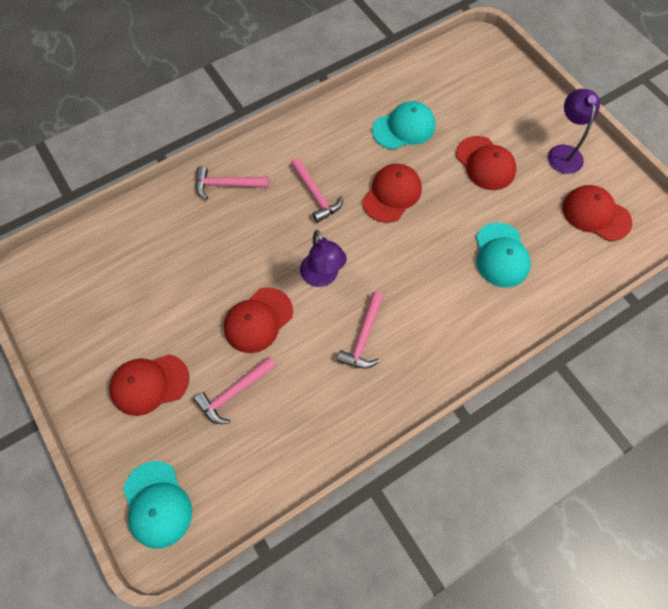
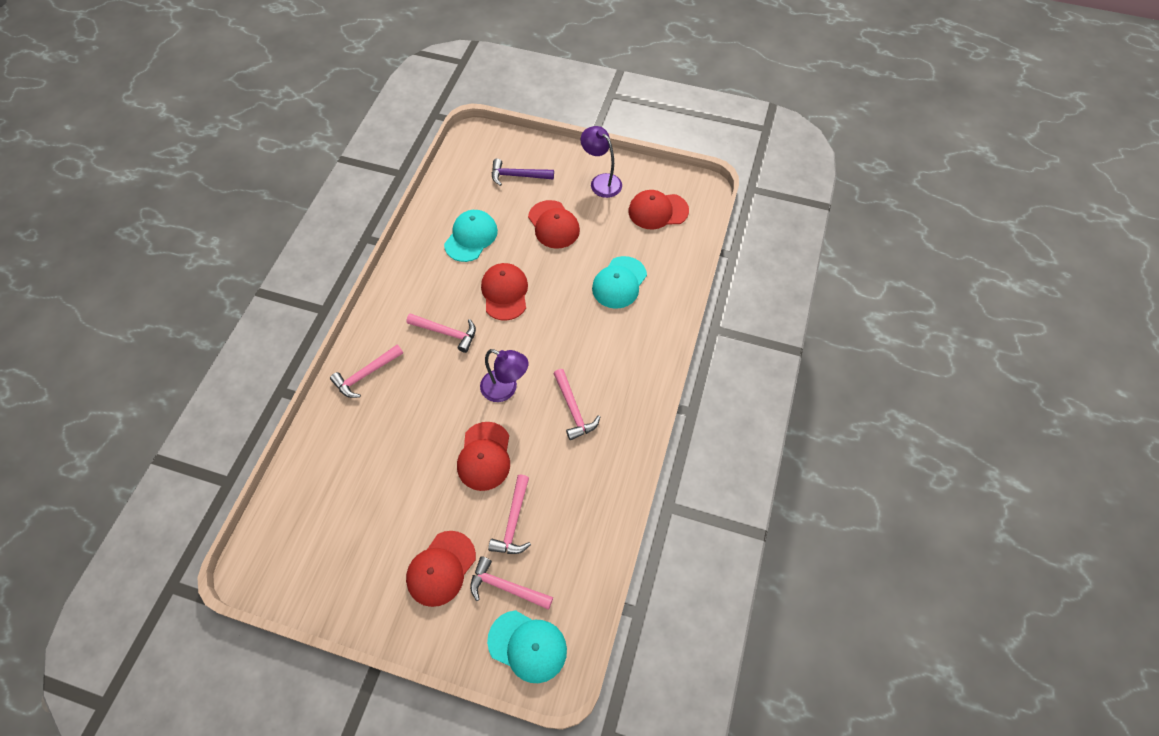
camera: 40 degrees left, 5 degrees down
(183, 441) = (506, 587): none -> pink hammer
(485, 163) = (553, 225): red cap -> red cap turned 45 degrees clockwise
(490, 100) = (518, 176): none -> purple hammer
(501, 255) = (619, 282): turquoise cap -> turquoise cap turned 75 degrees clockwise

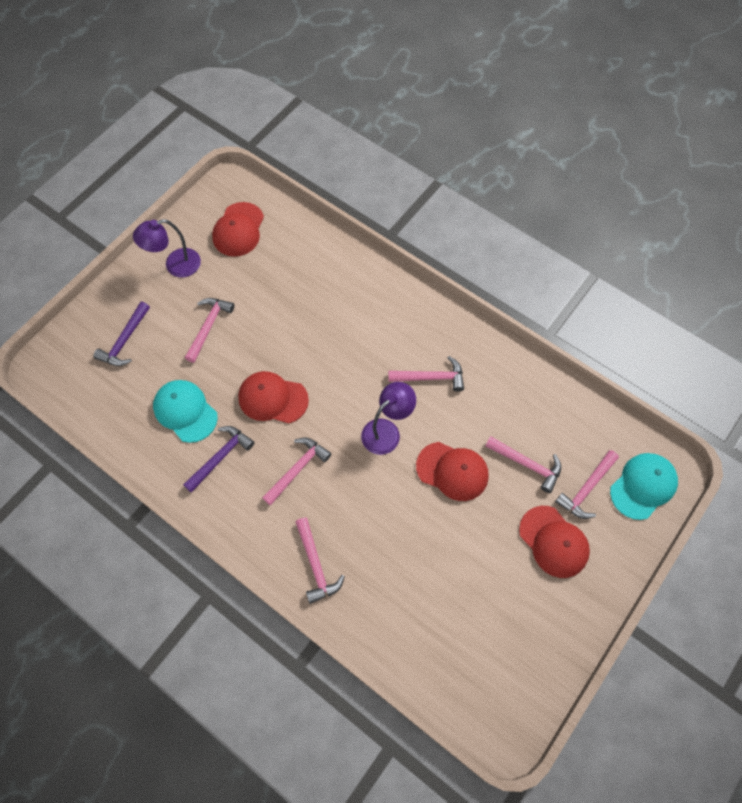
camera: 70 degrees left, 5 degrees up
(439, 275) = (220, 457): none -> purple hammer
(553, 225) = (208, 327): red cap -> pink hammer
(619, 282) = (307, 292): turquoise cap -> none

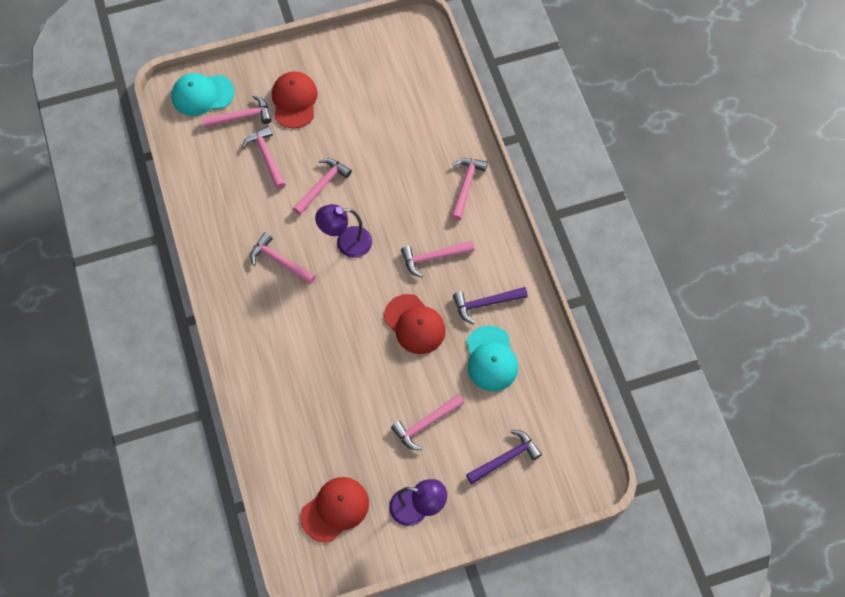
camera: 145 degrees left, 0 degrees up
(452, 471) = (322, 185): red cap -> pink hammer

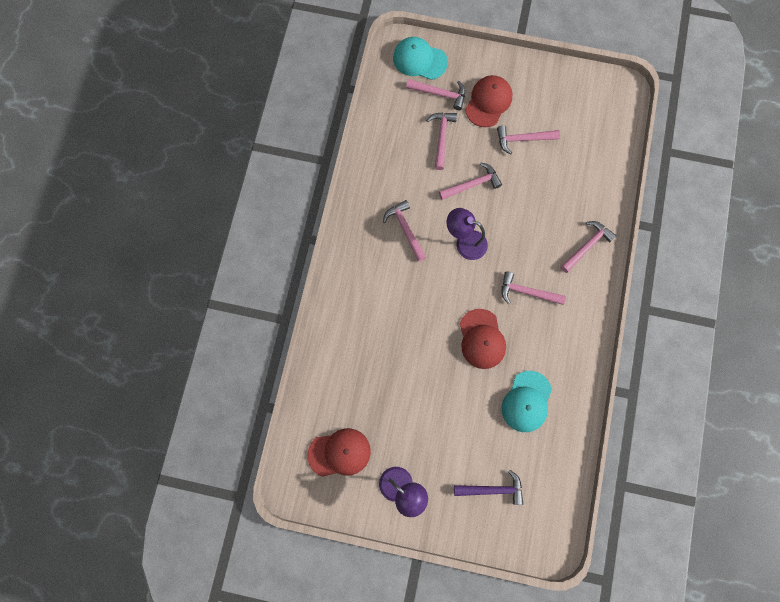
camera: 30 degrees right, 10 degrees up
(426, 424) = (446, 425): pink hammer -> pink hammer (523, 139)
(485, 303) = (548, 353): purple hammer -> none

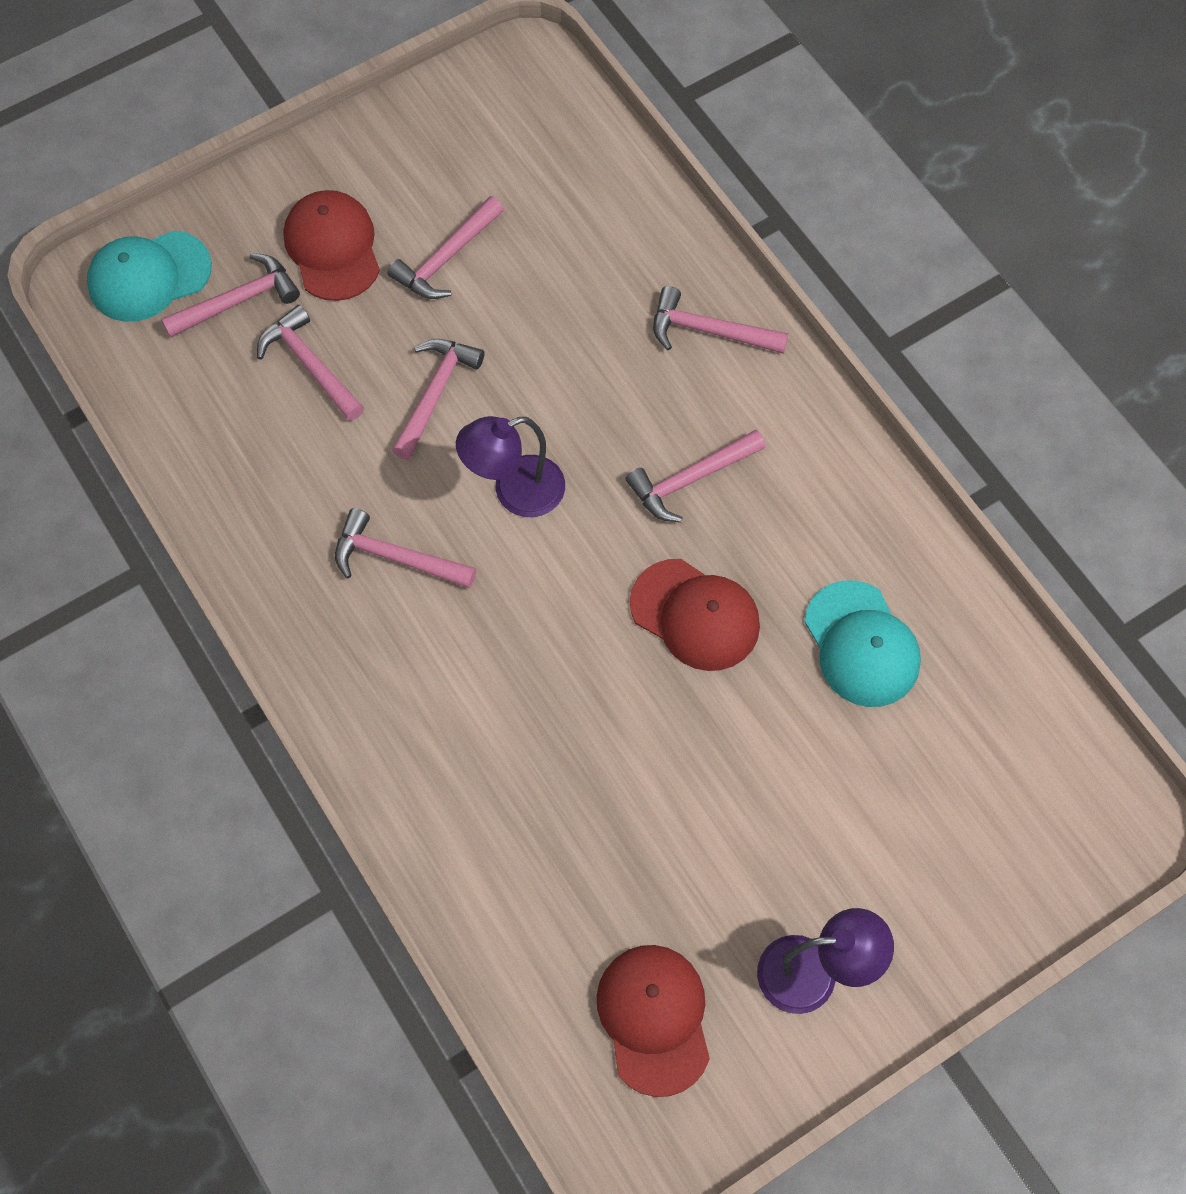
camera: 45 degrees left, 10 degrees down
(339, 453) = (654, 1019): red cap -> red cap turned 45 degrees counterclockwise
(492, 489) = (951, 829): purple hammer -> none
(587, 246) = (709, 331): pink hammer -> pink hammer turned 75 degrees counterclockwise

